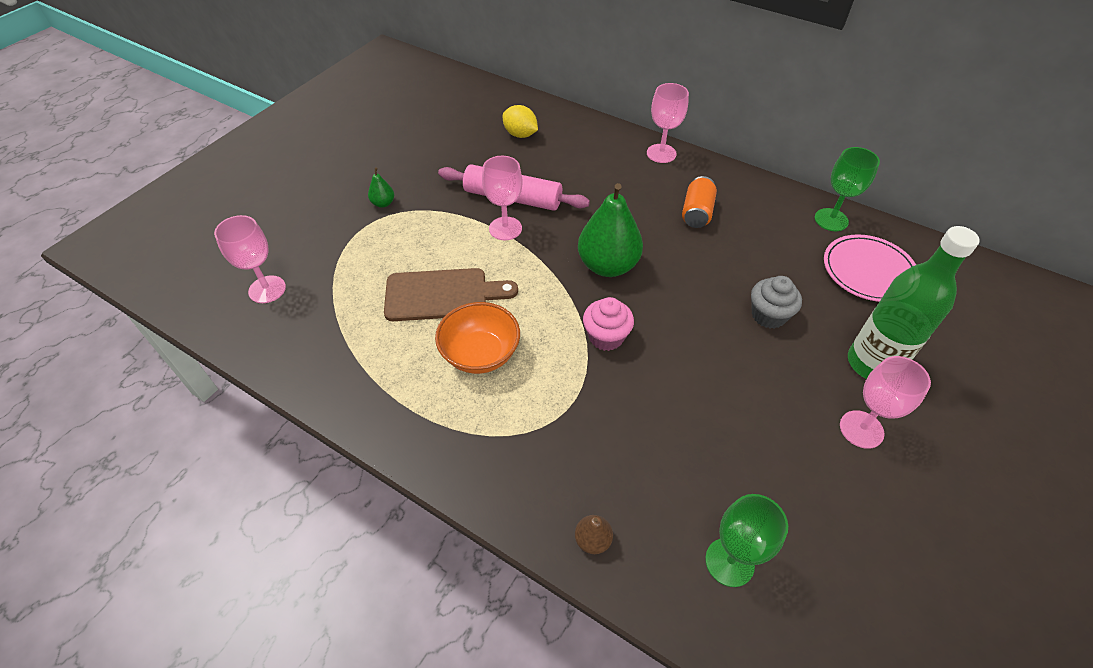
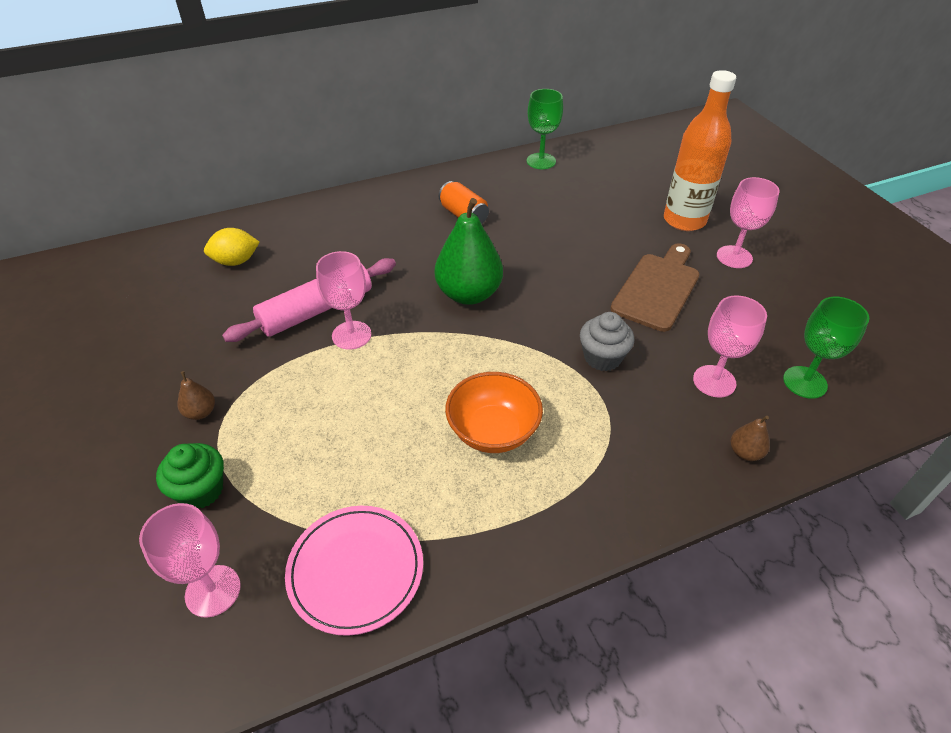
camera: 55 degrees left, 5 degrees down
(328, 241) = (201, 490): none -> green cupcake
(383, 203) = (201, 412): green pear -> brown pear
(442, 295) = (390, 424): brown cutting board -> brown cutting board (657, 289)
(606, 337) = (547, 337): pink cupcake -> none
(661, 153) = (374, 196): pink goblet -> pink goblet (714, 381)
(768, 315) = (602, 240): grey cupcake -> grey cupcake (602, 357)
(868, 271) = (603, 174): pink plate -> pink plate (356, 570)
(872, 363) = (684, 220): green bottle -> orange bottle

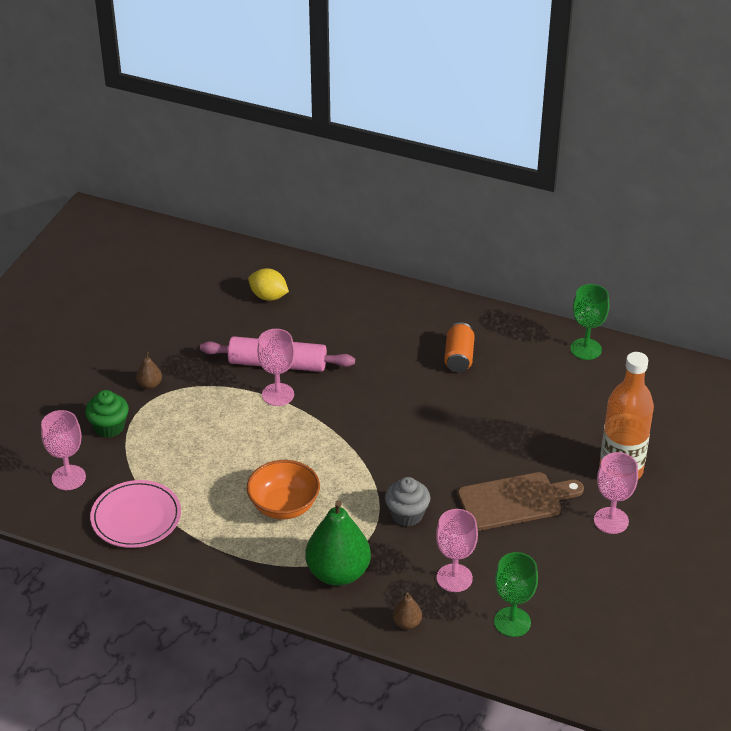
camera: 45 degrees right, 5 degrees down
(469, 294) = (382, 417): green pear -> green pear (338, 573)

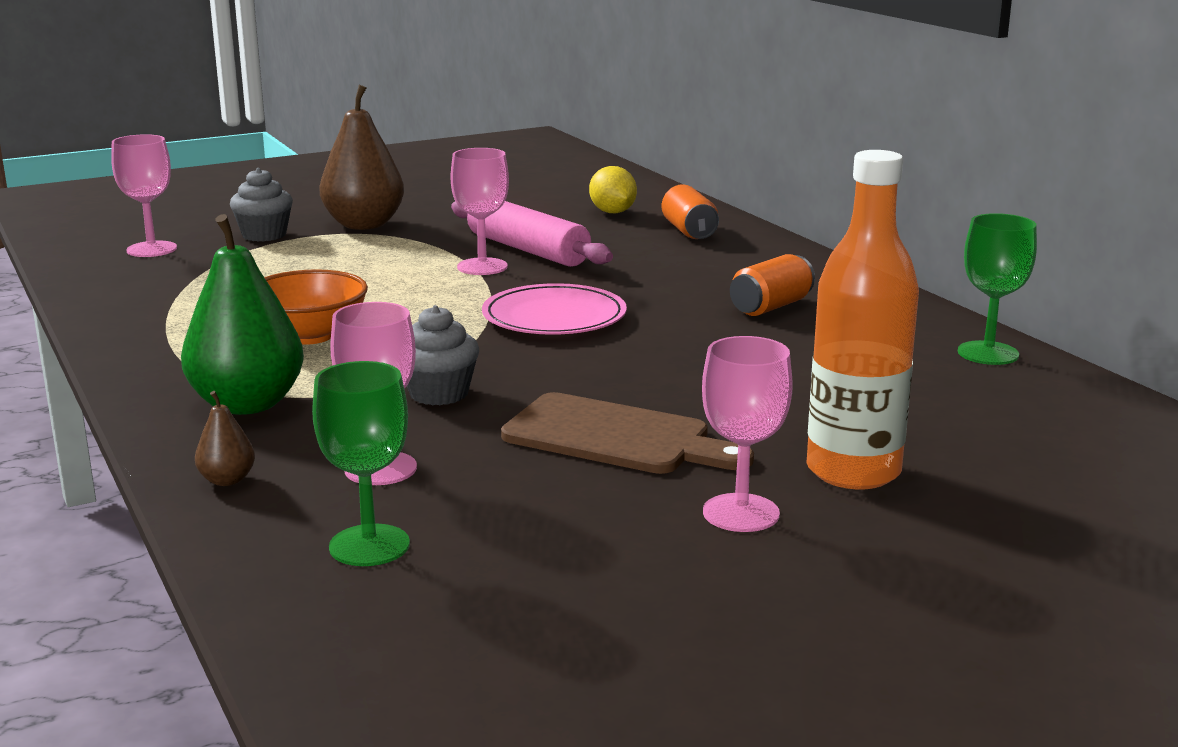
camera: 40 degrees right, 20 degrees down
(109, 427) = (264, 235): green cupcake -> grey cupcake
(136, 517) = (146, 290): pink plate -> pink plate (554, 317)
(150, 385) = (364, 225): brown pear -> brown pear, size x2.27
(335, 298) = (689, 231): none -> orange can

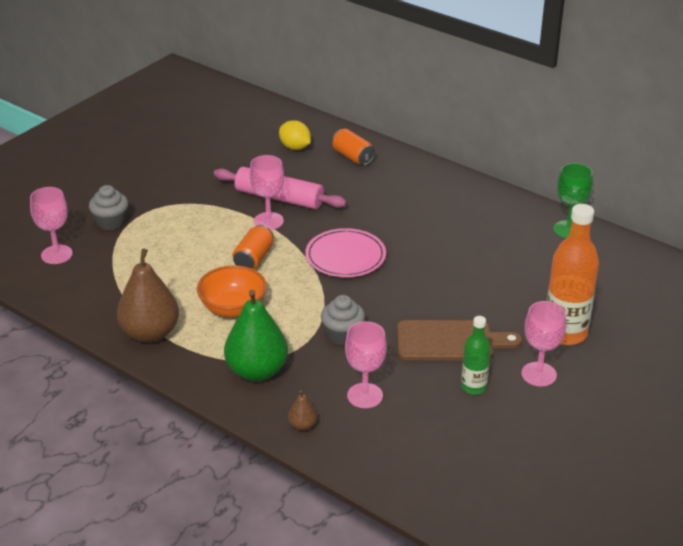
camera: 25 degrees left, 15 degrees up
(364, 225) = (161, 196): brown pear -> brown pear (150, 333)
(369, 545) = (405, 444): green goblet -> none
(591, 501) = (473, 387): none -> green bottle
(771, 307) = (445, 218): orange can -> orange can (254, 258)

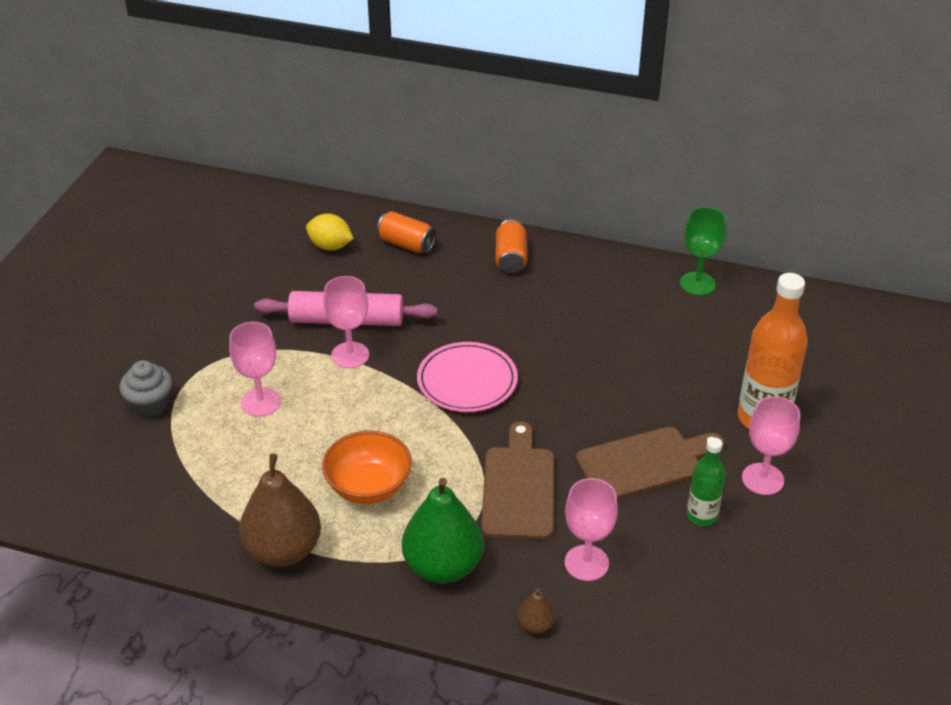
camera: 20 degrees left, 5 degrees up
(56, 254) = (102, 469): pink goblet -> pink goblet (260, 402)
(254, 258) = (358, 411): orange can -> orange can (510, 258)
(342, 335) = (518, 488): grey cupcake -> brown cutting board

